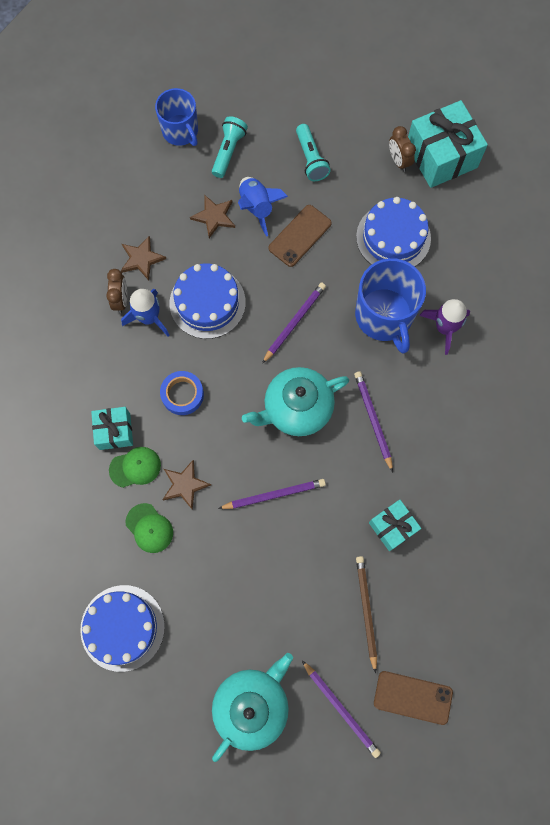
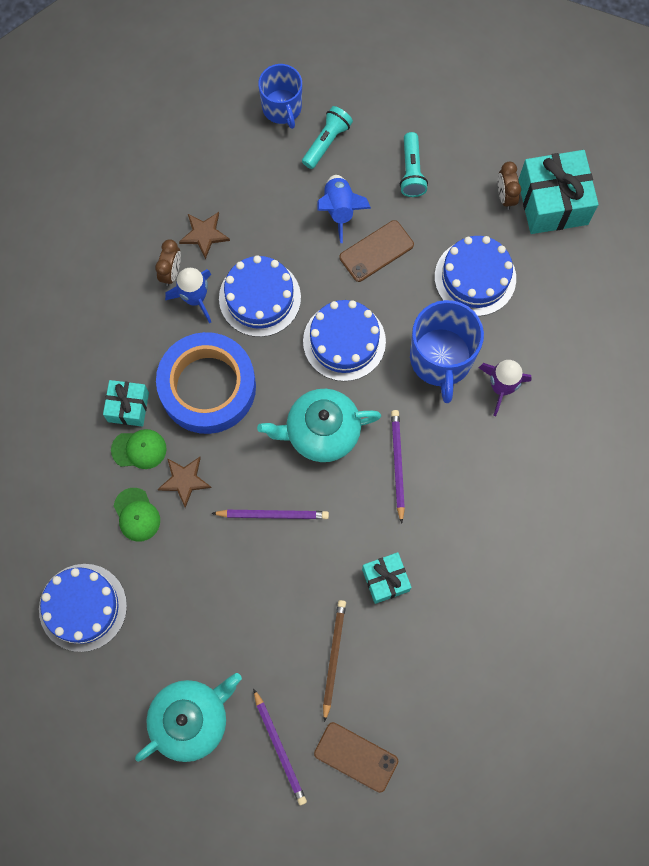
camera: 15 degrees right, 0 degrees up
(182, 394) = (207, 387): blue tape -> blue tape, size x2.13
(214, 217) = (292, 208): brown star -> none
(294, 322) = (344, 341): purple pencil -> blue cake

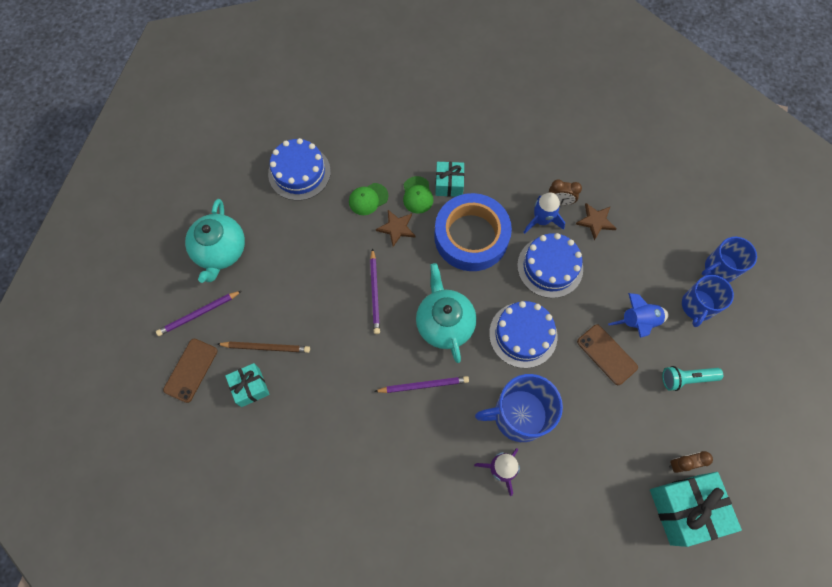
camera: 85 degrees right, 5 degrees down
(191, 719) = (220, 251): turquoise teapot -> turquoise teapot turned 45 degrees clockwise
(326, 142) = (697, 306): turquoise flashlight -> blue mug
(385, 580) = (328, 382): turquoise gift -> turquoise gift (250, 387)
(475, 277) = (598, 440): blue cake -> none

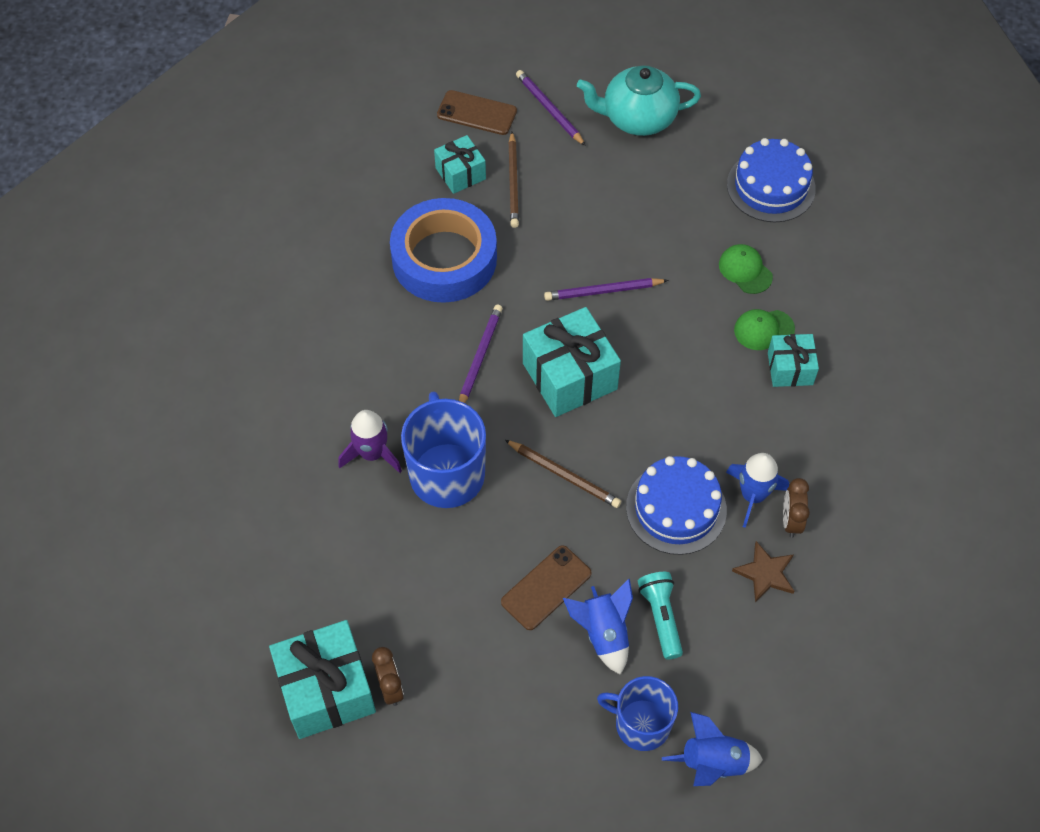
camera: 85 degrees right, 10 degrees down
(396, 228) = (705, 308): brown star -> none
(423, 385) = (479, 357): purple pencil -> purple pencil turned 150 degrees counterclockwise
(444, 323) = (569, 376): turquoise teapot -> turquoise gift
(471, 236) = (708, 402): blue tape -> blue tape (444, 259)
(523, 334) = (564, 475): blue cake -> brown pencil
(686, 379) = (519, 701): turquoise flashlight -> turquoise flashlight (661, 617)
(719, 268) = (713, 764): blue mug -> blue rocket

